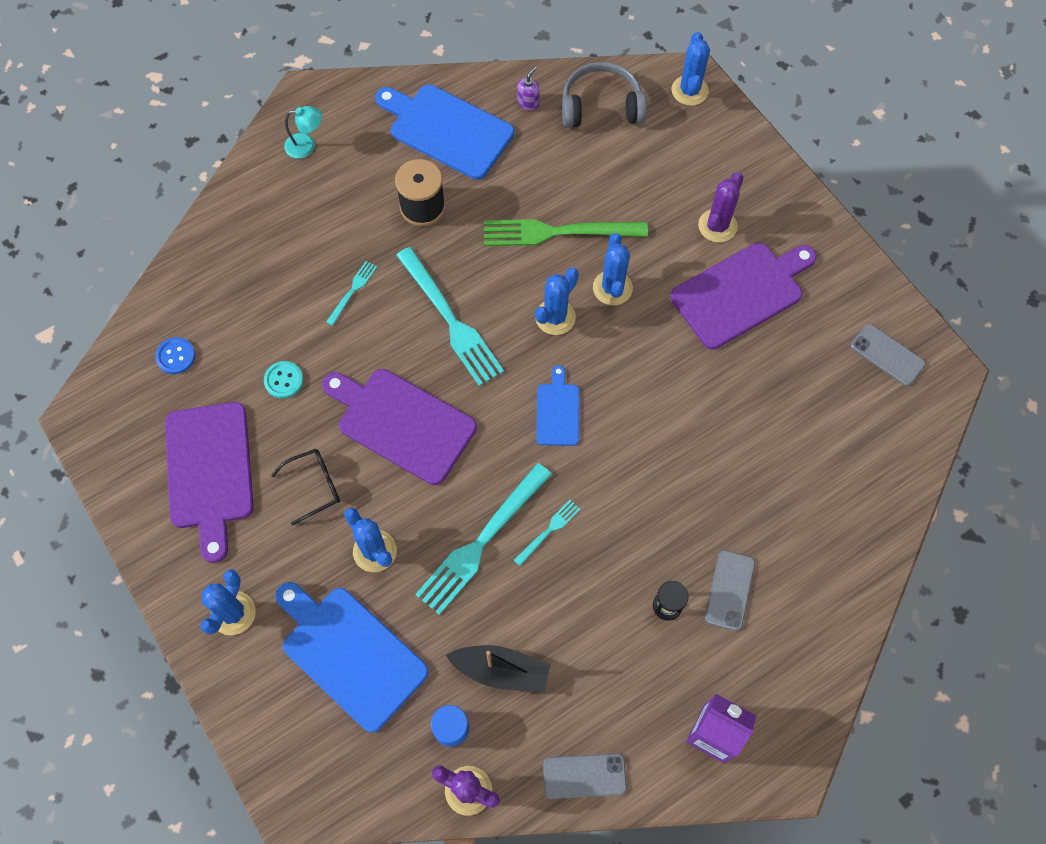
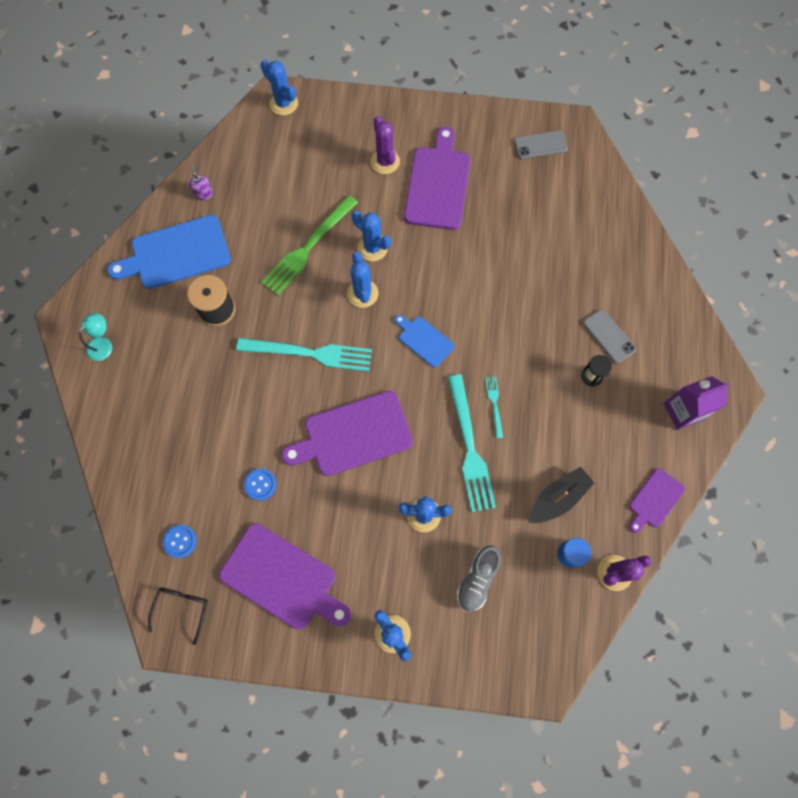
camera: 50 degrees left, 5 degrees up
(284, 380) = (260, 484): turquoise button -> blue button
(314, 486) = (349, 519): black glasses -> black glasses (182, 608)
(350, 653) = (477, 579): blue cutting board -> grey shoe
(353, 291) = (236, 395): turquoise fork -> none
(584, 776) = (655, 500): grey phone -> purple cutting board
(601, 106) = (247, 157): grey headphones -> none

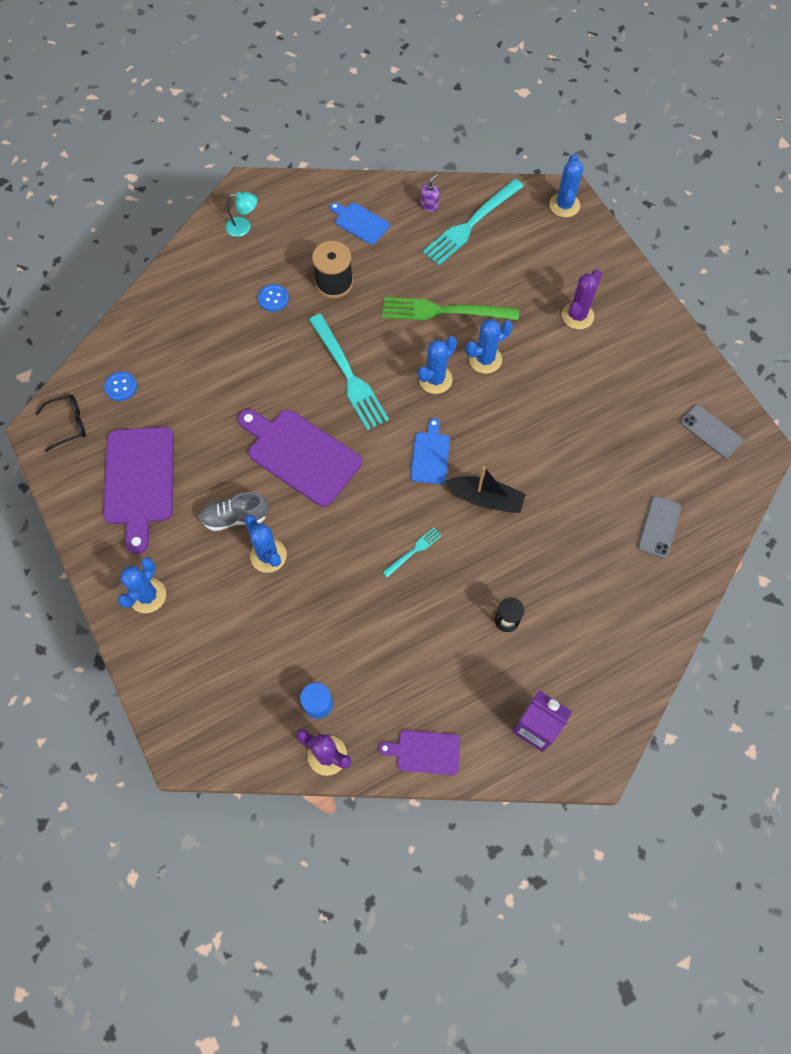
camera: 55 degrees right, 5 degrees down
(176, 253) = (360, 222): blue cutting board -> blue cutting board, size x0.53
(260, 484) = (207, 413): blue button -> blue button (273, 298)
(372, 248) = (485, 359): blue cactus -> blue cactus turned 60 degrees clockwise
(438, 184) = (592, 371): purple cutting board -> none
(470, 447) = (357, 555): turquoise fork -> turquoise fork (471, 224)
(477, 579) = (240, 636): grey shoe -> grey shoe (235, 517)
(558, 498) = (363, 661): black boat -> black boat (486, 499)
(609, 336) = (560, 612): grey phone -> grey phone (659, 527)

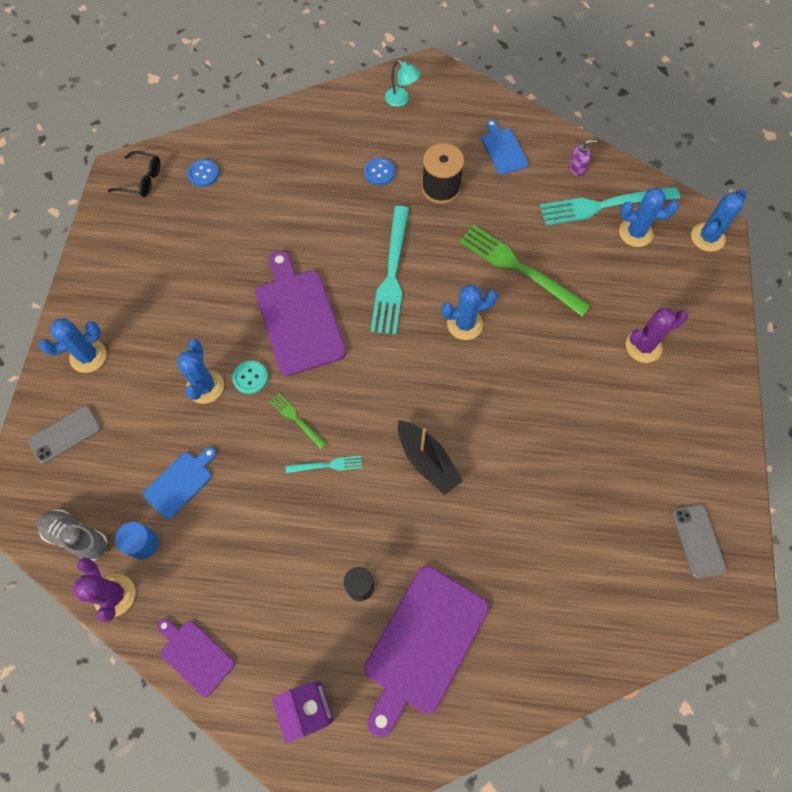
camera: 35 degrees right, 0 degrees up
(139, 481) = (157, 258): purple cutting board -> purple cutting board (423, 644)
(235, 517) = (205, 336): grey shoe -> grey shoe (77, 537)
(299, 525) = (250, 378): none -> turquoise button
(362, 533) = (296, 419): none -> green fork
(430, 455) = (408, 389): blue cutting board -> blue cutting board (180, 482)
(485, 359) = (524, 334): blue cactus -> blue cactus (635, 233)
(659, 527) = (573, 600): grey phone -> grey phone (65, 434)

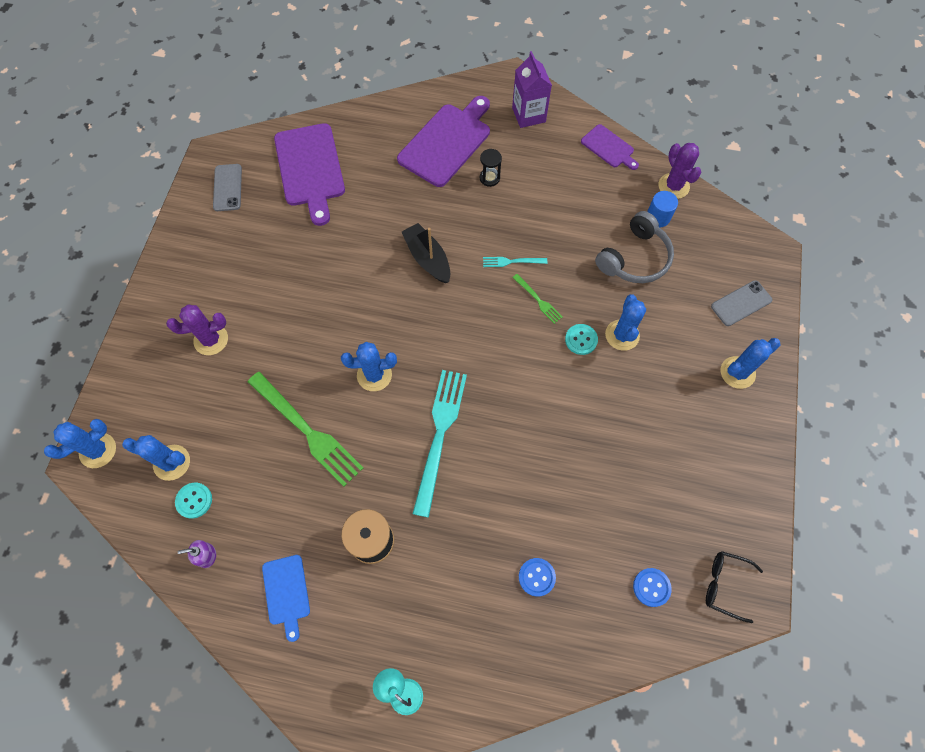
camera: 175 degrees left, 0 degrees up
(77, 537) = (711, 225): grey shoe -> none
(180, 482) = (634, 258): blue cutting board -> grey headphones
(298, 317) = (537, 395): purple cutting board -> purple cutting board (310, 169)
(379, 172) = (440, 570): blue button -> blue button (536, 577)
(603, 205) = (194, 500): turquoise fork -> turquoise button

